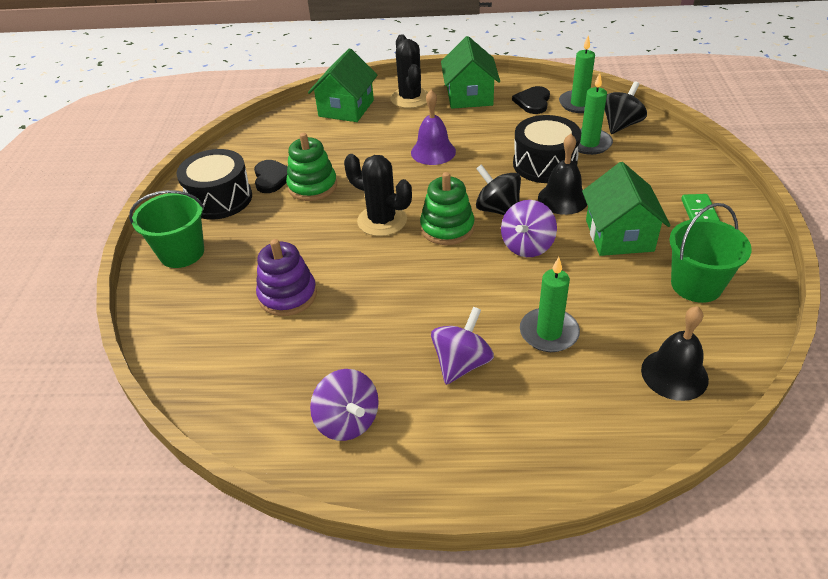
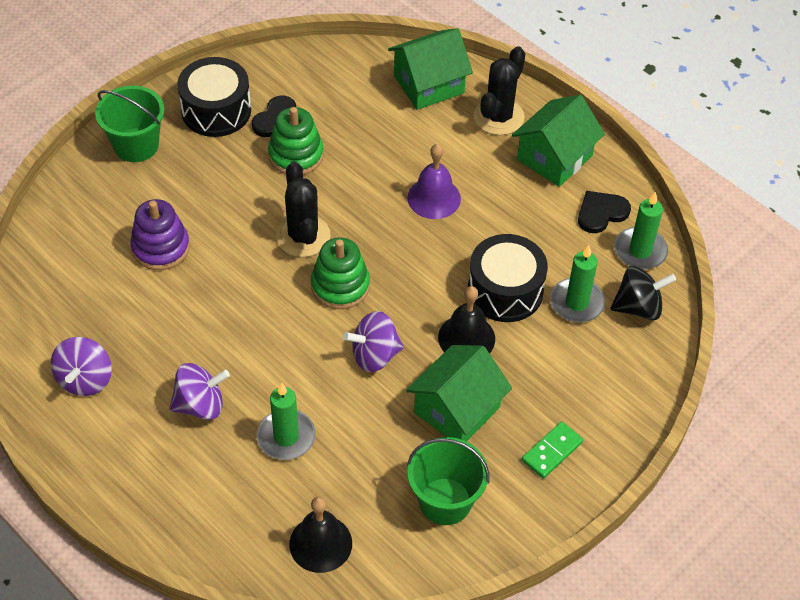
camera: 40 degrees right, 10 degrees up
(497, 209) = (401, 302): black spinning top -> none

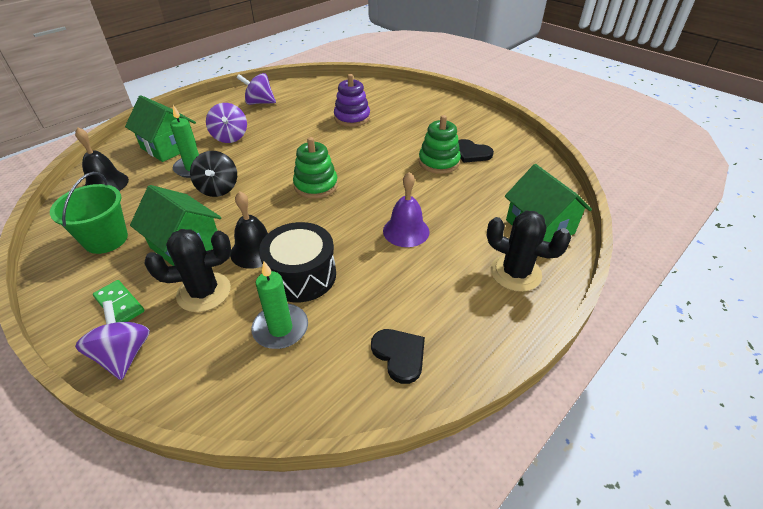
camera: 90 degrees right, 10 degrees down
(136, 145) = (434, 105): green bucket -> none
(216, 110) = (472, 129): black drum -> none
(303, 236) = (362, 168): black cactus -> black cactus (204, 292)
(374, 355) = (249, 202): purple spinning top -> purple spinning top (124, 355)
(554, 157) = (471, 316): green house -> green house (168, 147)
(638, 307) = (266, 384): black spinning top -> black spinning top (218, 189)
(640, 251) = (346, 391): green candle -> none

